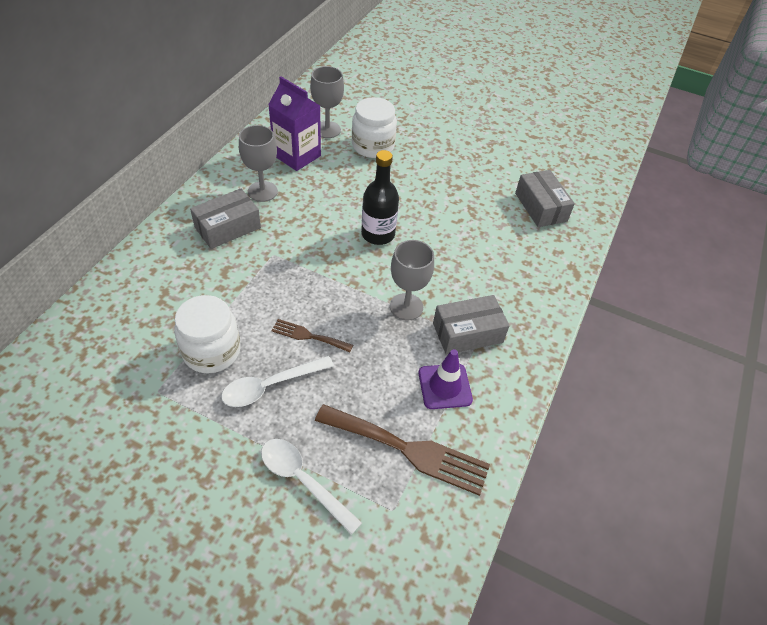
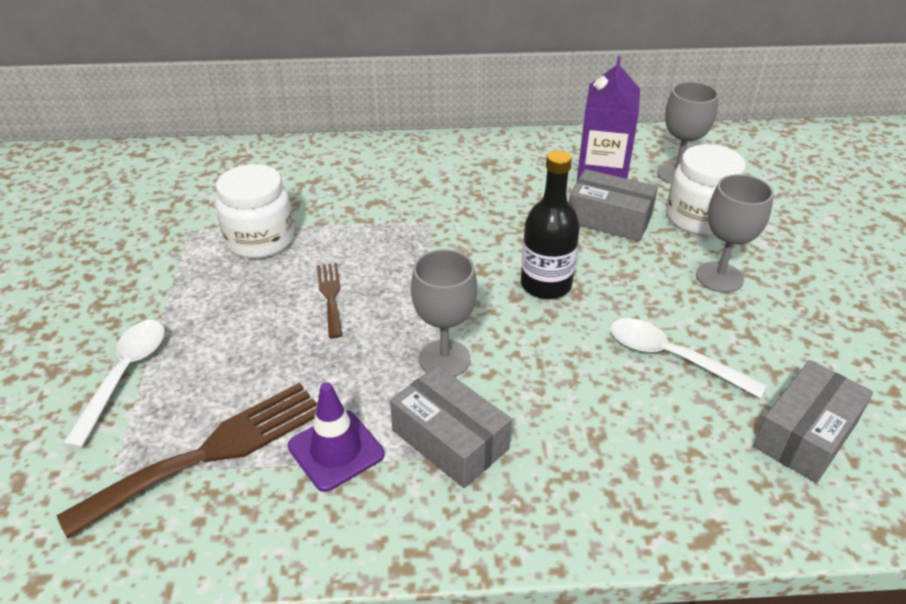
camera: 65 degrees right, 10 degrees down
(227, 227) = (437, 177): grey box -> grey box (609, 219)
(262, 191) = (516, 175): grey goblet -> grey goblet (719, 277)
(270, 386) = (239, 297): white spoon -> white spoon (671, 357)
(409, 450) = (210, 452): brown fork -> brown fork turned 120 degrees counterclockwise

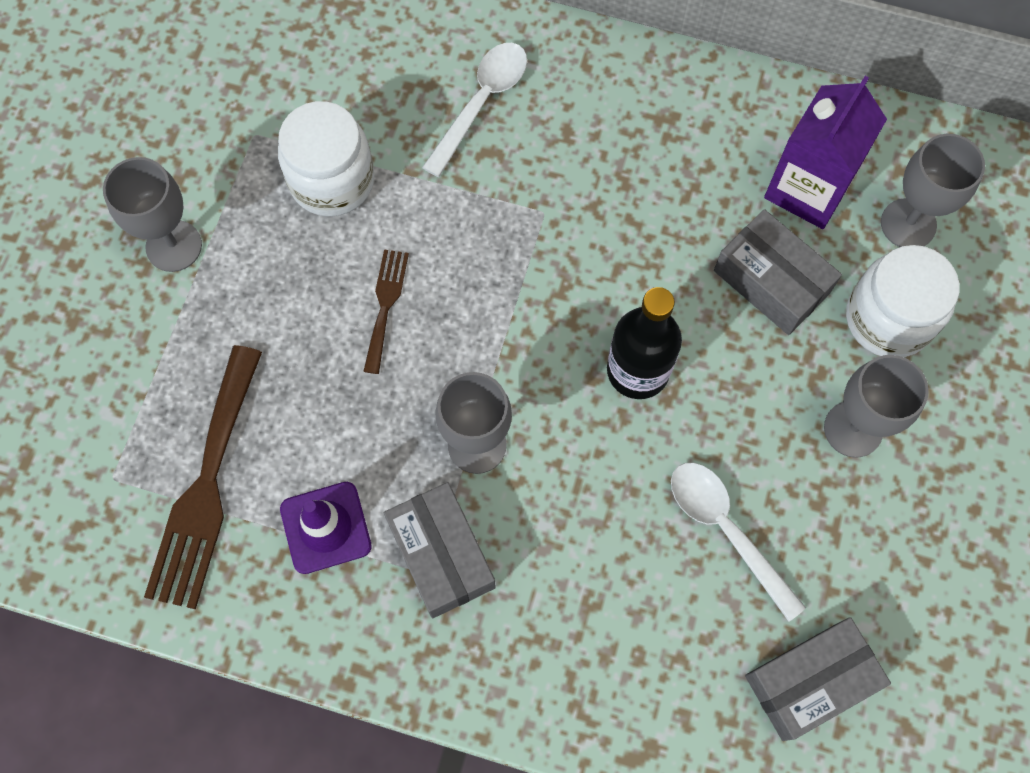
camera: 20 degrees right, 30 degrees up
(125, 375) = (143, 352): white spoon -> white spoon (482, 102)
(137, 303) = (174, 246): none -> grey goblet
(210, 452) = (206, 487): brown fork -> brown fork turned 120 degrees clockwise

